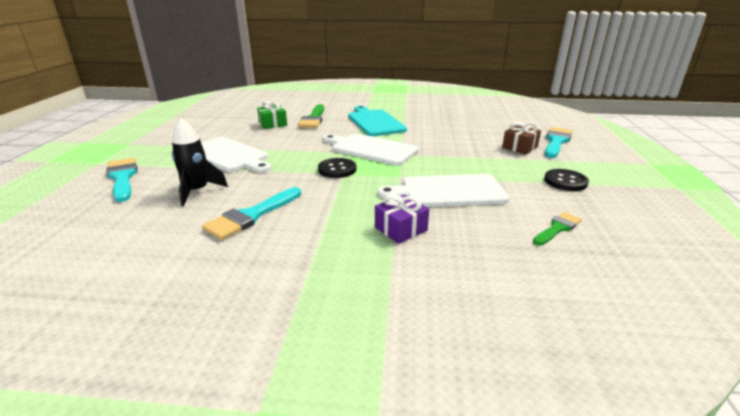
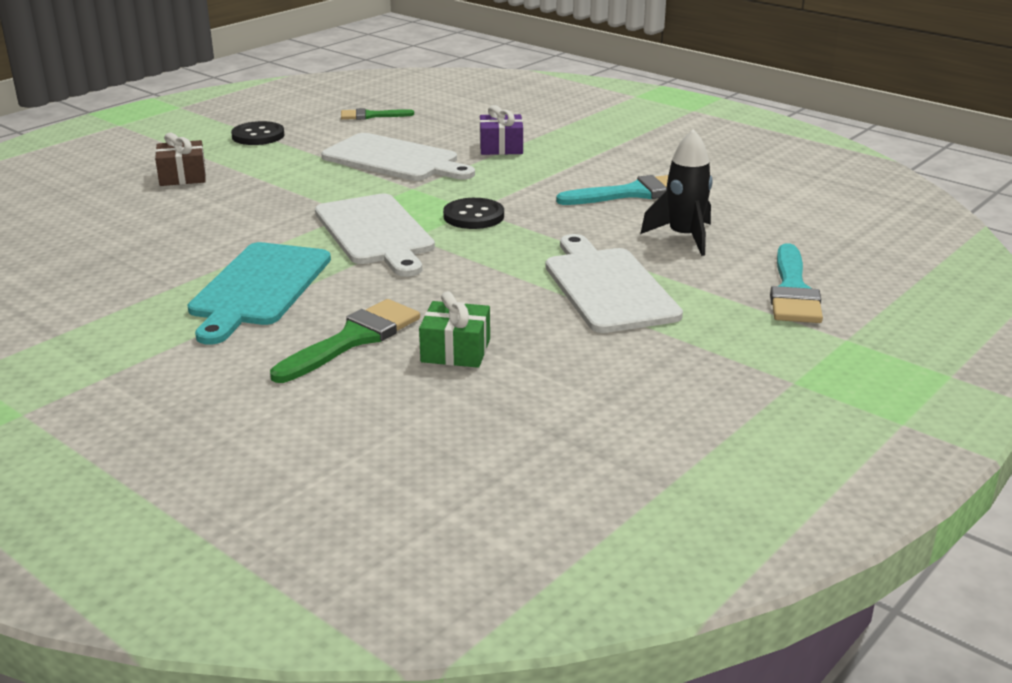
camera: 145 degrees left, 0 degrees up
(556, 141) = (115, 169): turquoise brush -> none

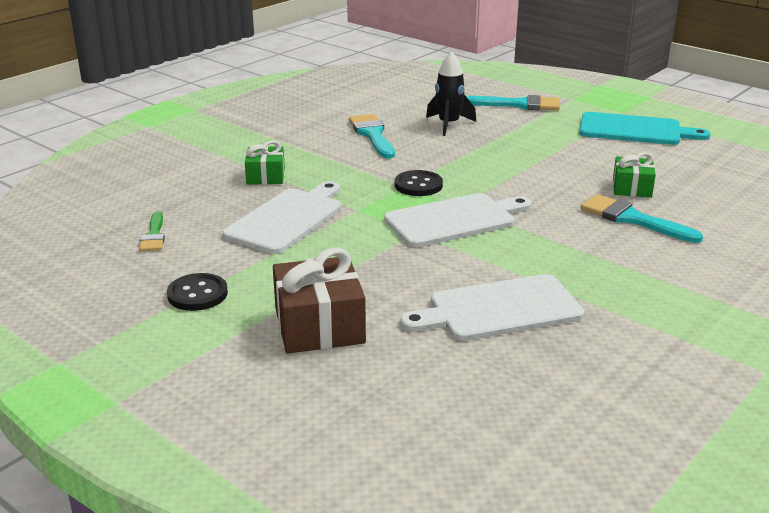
camera: 90 degrees left, 0 degrees up
(183, 176) = (319, 326): brown gift -> brown gift, size x1.66
(259, 288) = (568, 259): turquoise cutting board -> turquoise cutting board (634, 130)
(353, 339) = (632, 219): green brush -> turquoise brush
(501, 147) = (266, 176): purple gift -> green gift
(607, 287) = (529, 147): white cutting board -> white cutting board (499, 309)

